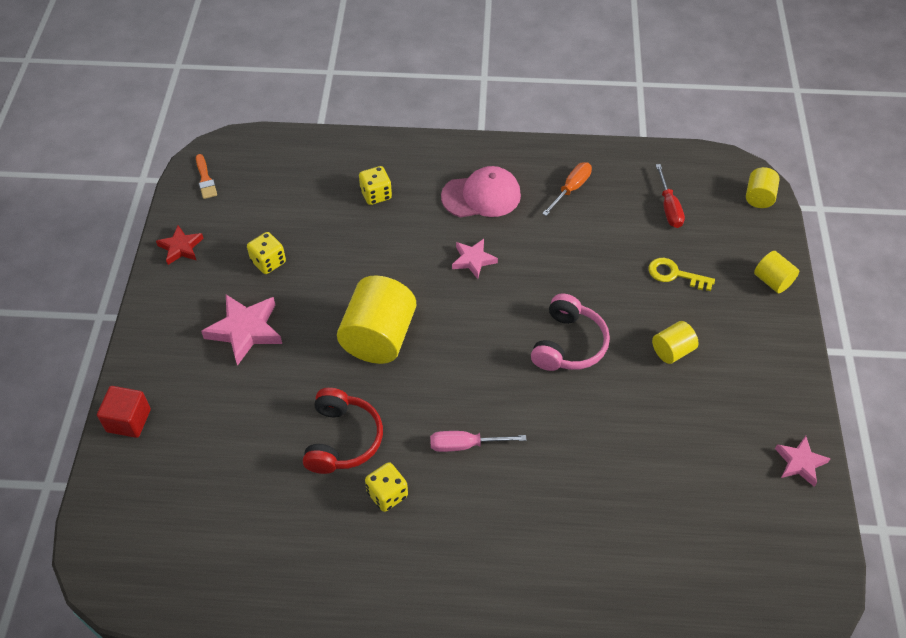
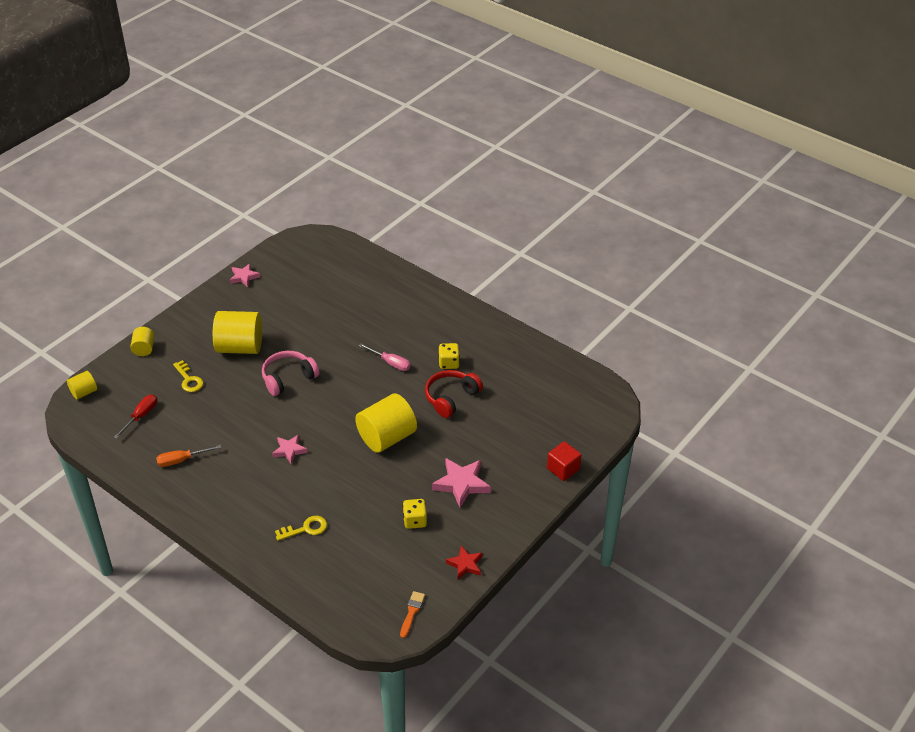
camera: 145 degrees left, 10 degrees down
(376, 195) = (305, 529): yellow dice -> yellow key
(481, 196) = (240, 488): pink cap -> none
(672, 351) = (240, 347): yellow cylinder -> yellow cylinder, size x1.96

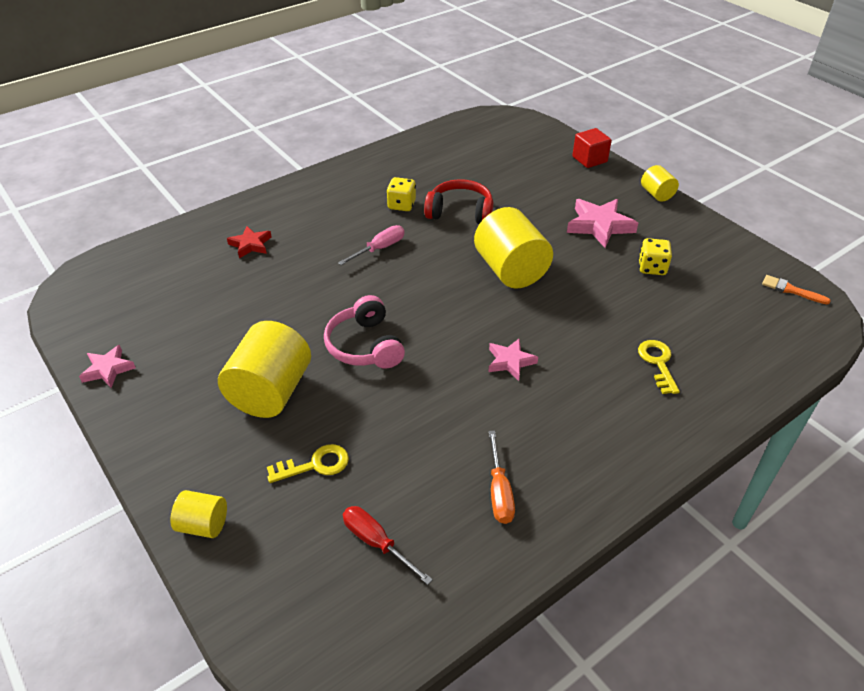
camera: 75 degrees left, 0 degrees up
(84, 392) = (275, 639): yellow cylinder -> yellow cylinder (656, 194)
(451, 398) = (460, 212): red headphones -> red headphones turned 135 degrees clockwise
(465, 564) = (719, 241): red star -> red star (250, 245)

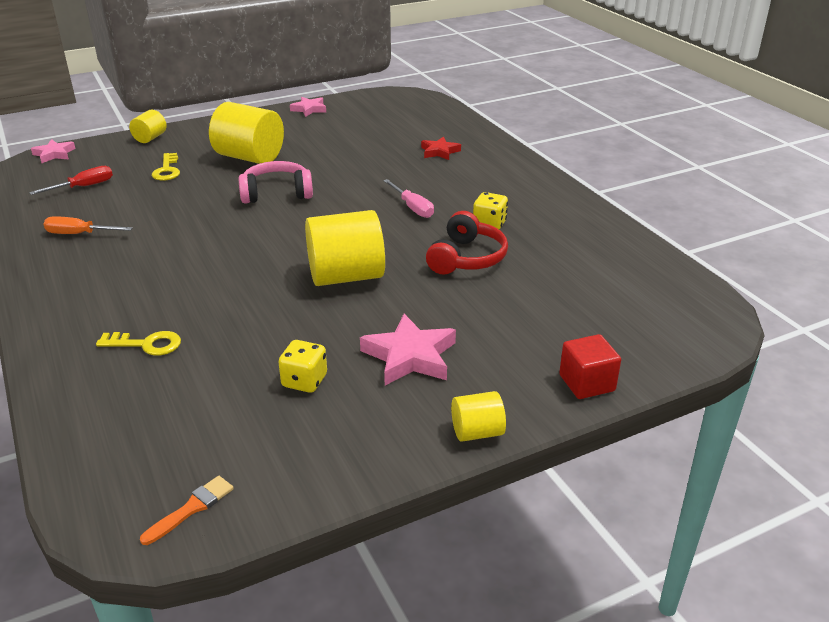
camera: 100 degrees right, 10 degrees down
(510, 361) = (211, 257): pink star -> pink star (54, 154)

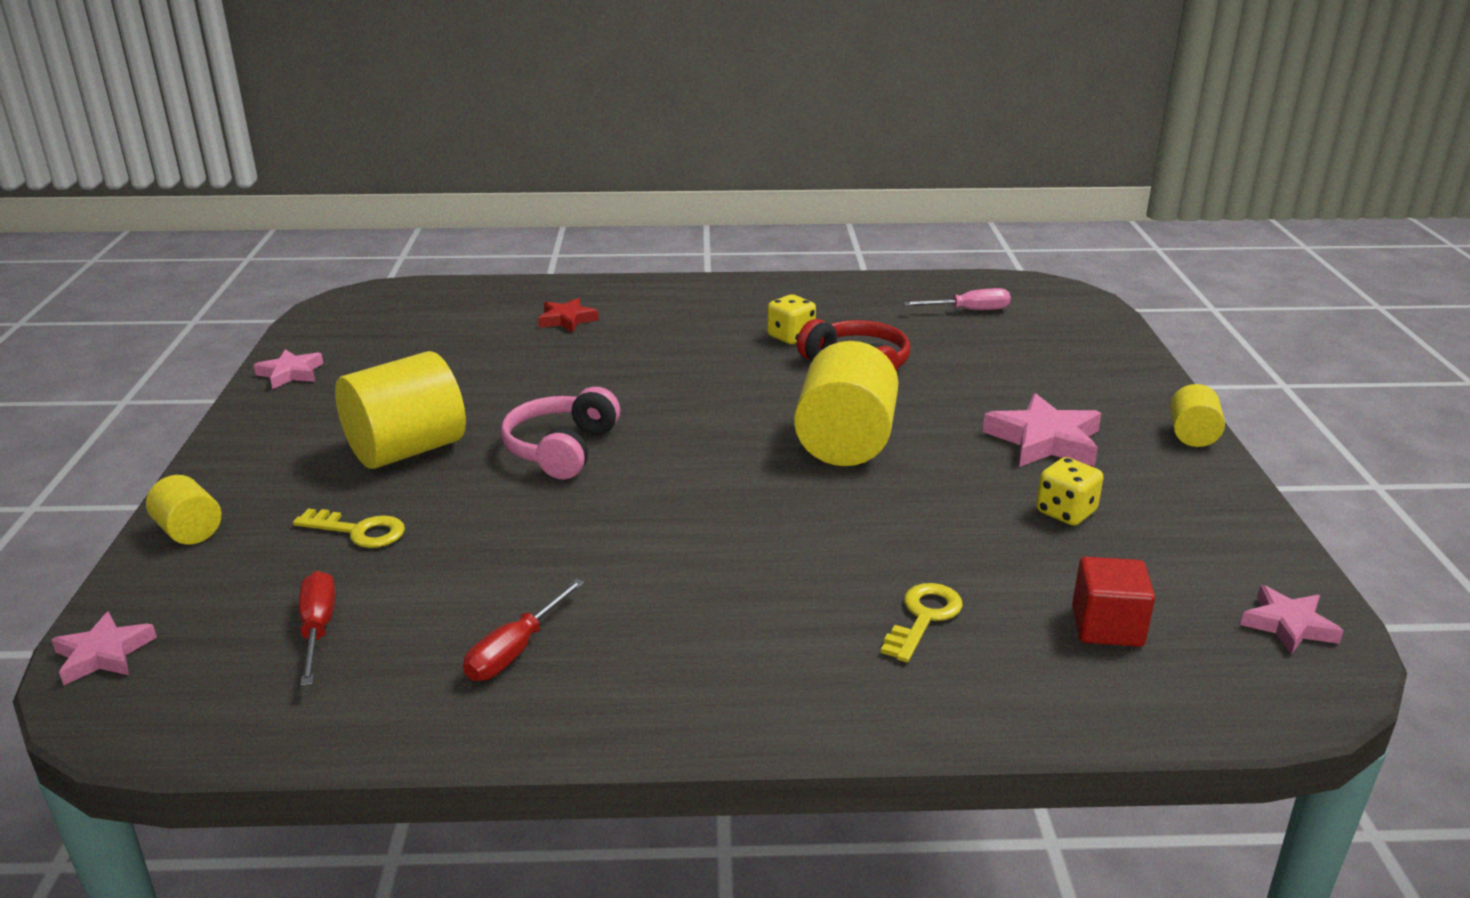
camera: 65 degrees left, 5 degrees down
(79, 234) = (515, 650): orange screwdriver -> red screwdriver
(191, 508) = (1288, 625): orange brush -> pink star
(412, 208) = (705, 368): pink screwdriver -> pink screwdriver (969, 311)
(587, 383) = (1130, 367): red cube -> red cube (1107, 626)

